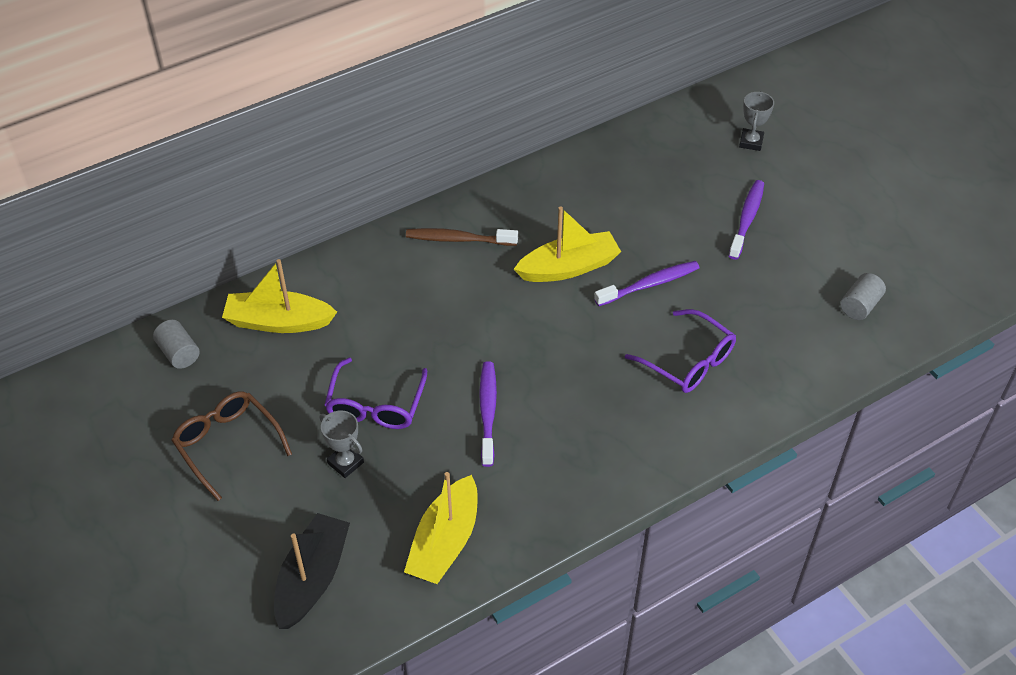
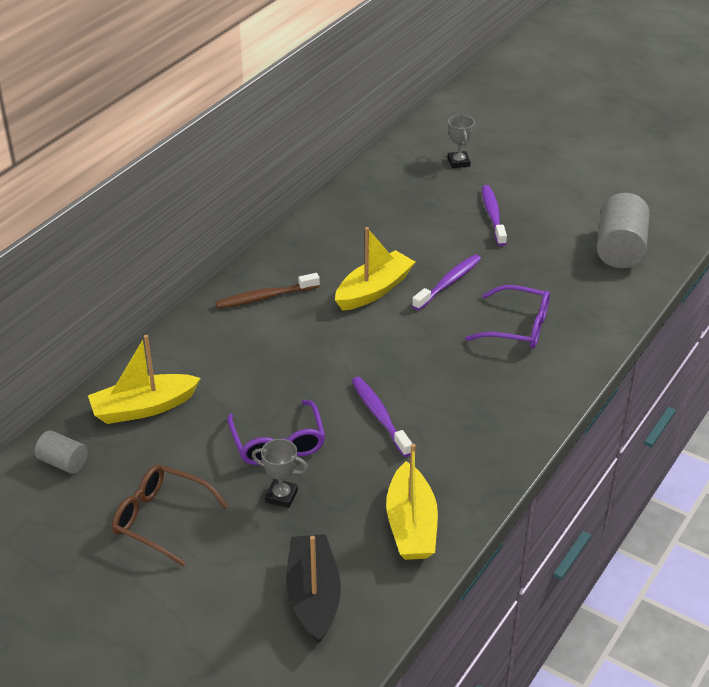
camera: 25 degrees left, 10 degrees down
(860, 306) = (620, 249): grey cylinder -> grey cylinder, size x1.86

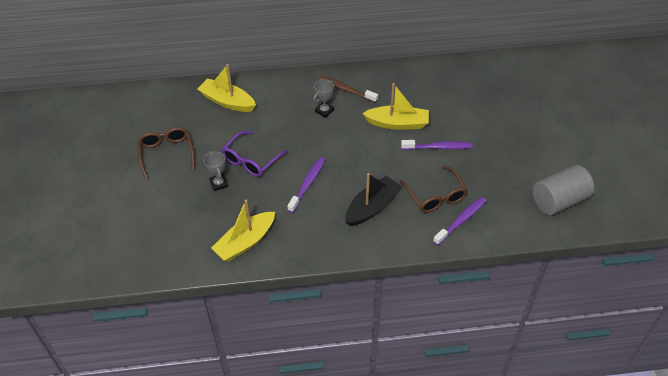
camera: 50 degrees right, 10 degrees up
(63, 462) = (170, 101): grey cylinder -> none
(313, 596) = (168, 235): black boat -> black boat (371, 207)
(458, 162) = (547, 88): grey trophy -> grey trophy (324, 111)
(493, 215) = (518, 130): purple toothbrush -> purple toothbrush (461, 220)
(517, 327) = (435, 196): purple glasses -> brown glasses

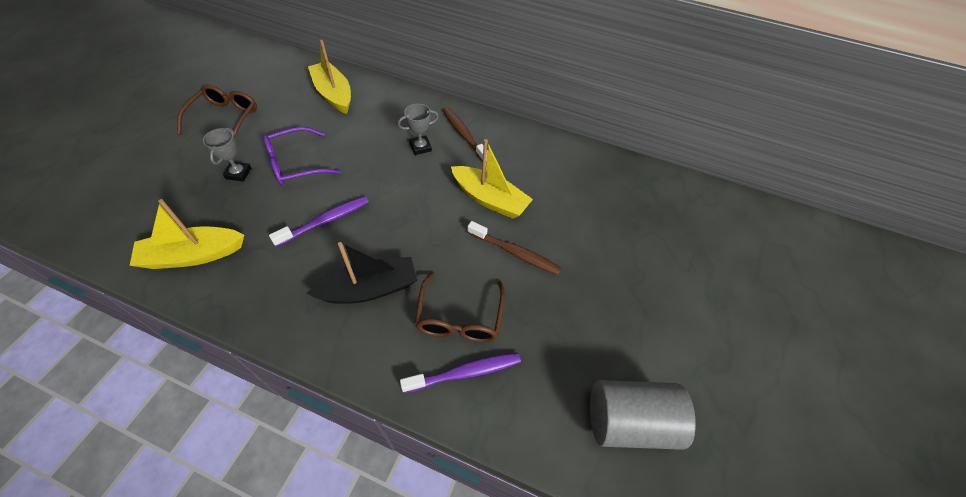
camera: 25 degrees right, 5 degrees up
(438, 147) = (515, 253): purple toothbrush -> brown toothbrush

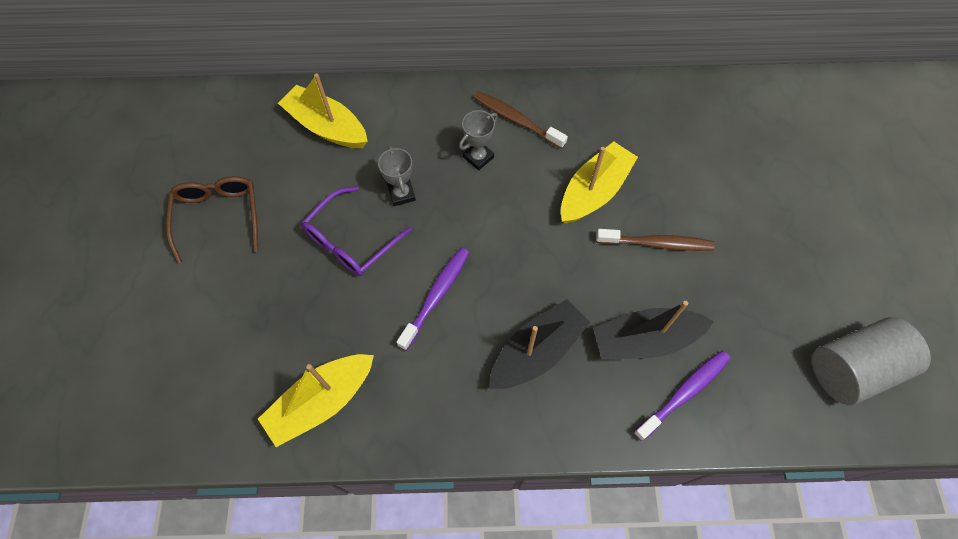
camera: 20 degrees left, 10 degrees up
(238, 173) = (293, 281): grey trophy -> grey trophy (402, 194)
(459, 317) = (645, 340): brown glasses -> black boat
(490, 199) = (594, 191): yellow boat -> yellow boat turned 60 degrees counterclockwise

